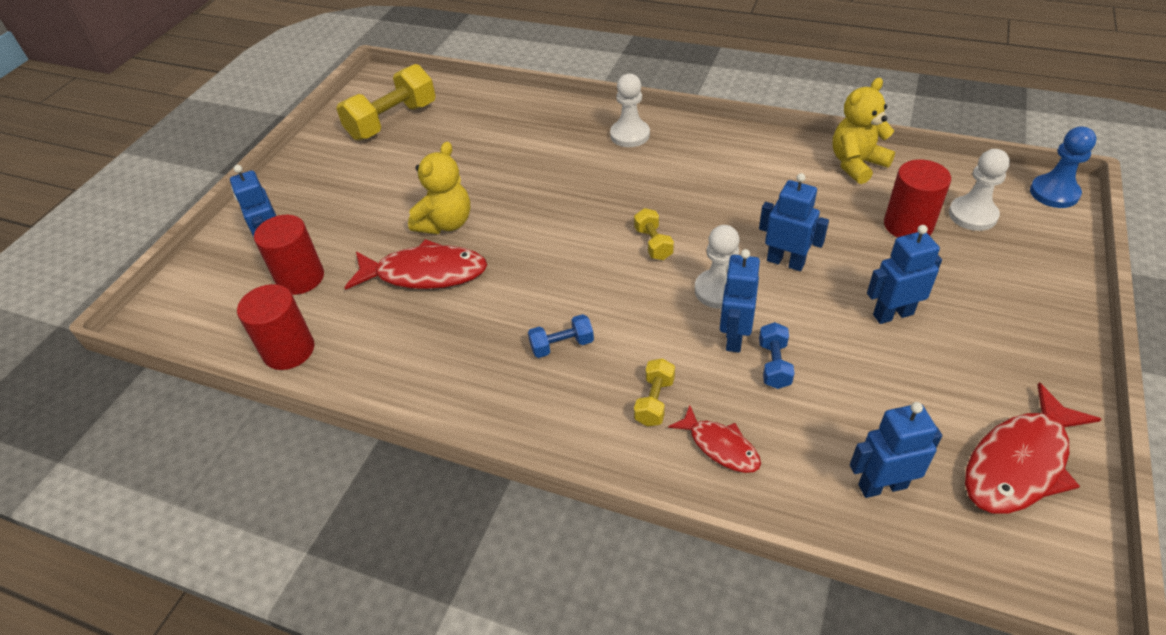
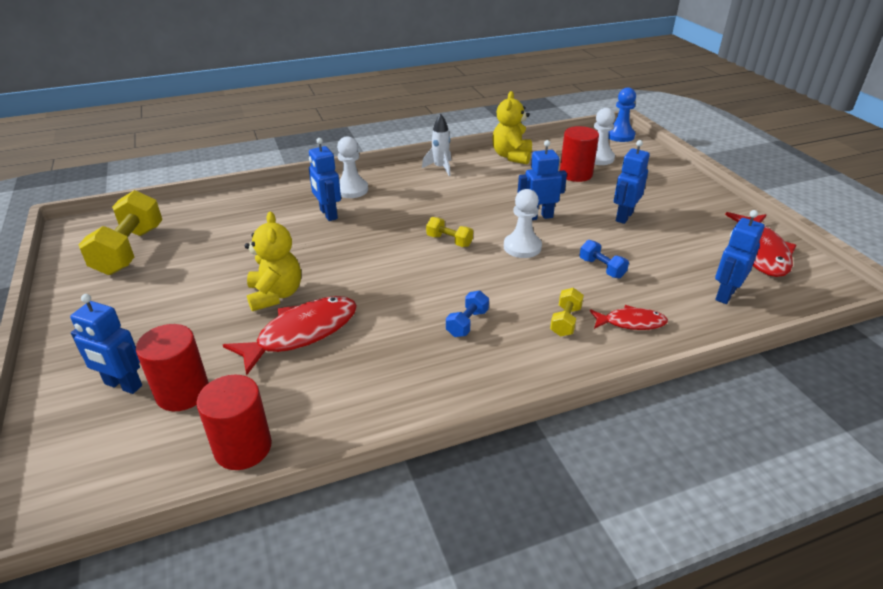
camera: 45 degrees left, 10 degrees down
(654, 401) = (565, 321): yellow dumbbell -> yellow dumbbell turned 45 degrees clockwise
(734, 337) = (563, 266): blue robot -> blue robot (328, 214)
(752, 146) = (440, 168): none -> white rocket

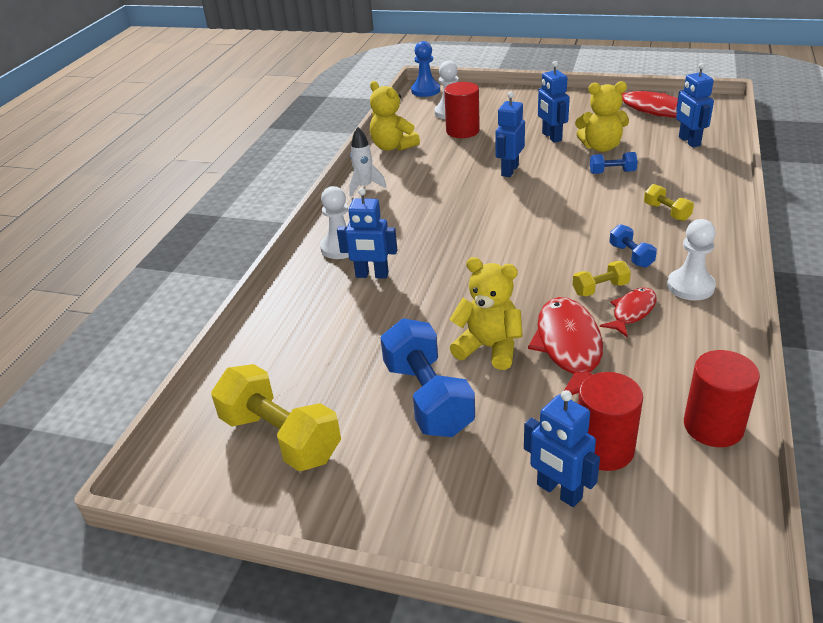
camera: 50 degrees left, 0 degrees up
(123, 385) = (559, 492): blue robot -> blue robot turned 75 degrees clockwise
(200, 290) = (428, 398): none -> blue dumbbell
(449, 241) = (499, 224): yellow dumbbell -> yellow dumbbell (600, 289)
(522, 247) = (547, 194): white pawn -> white pawn (690, 286)
(631, 322) = (691, 187): red fish -> red fish (632, 312)
(641, 247) = (601, 147): none -> yellow teddy bear

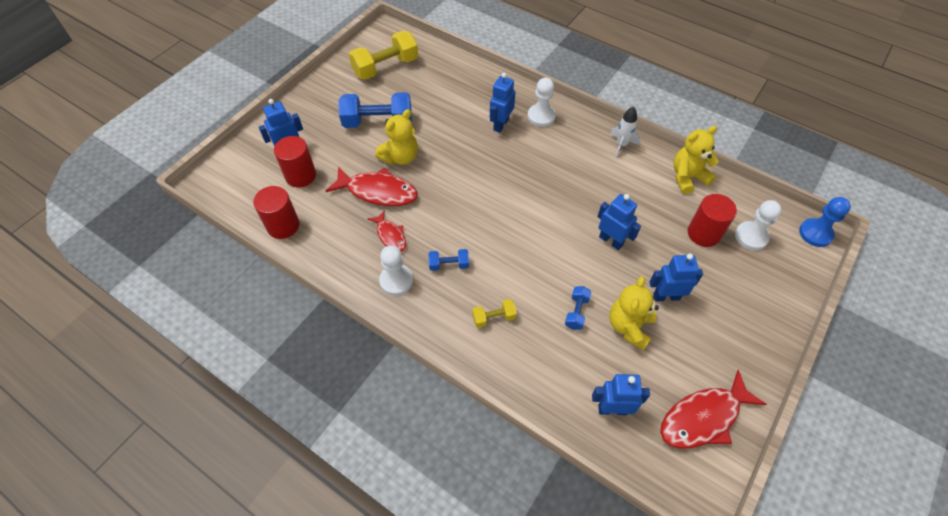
camera: 105 degrees right, 20 degrees up
(600, 289) = (422, 230): yellow dumbbell -> none

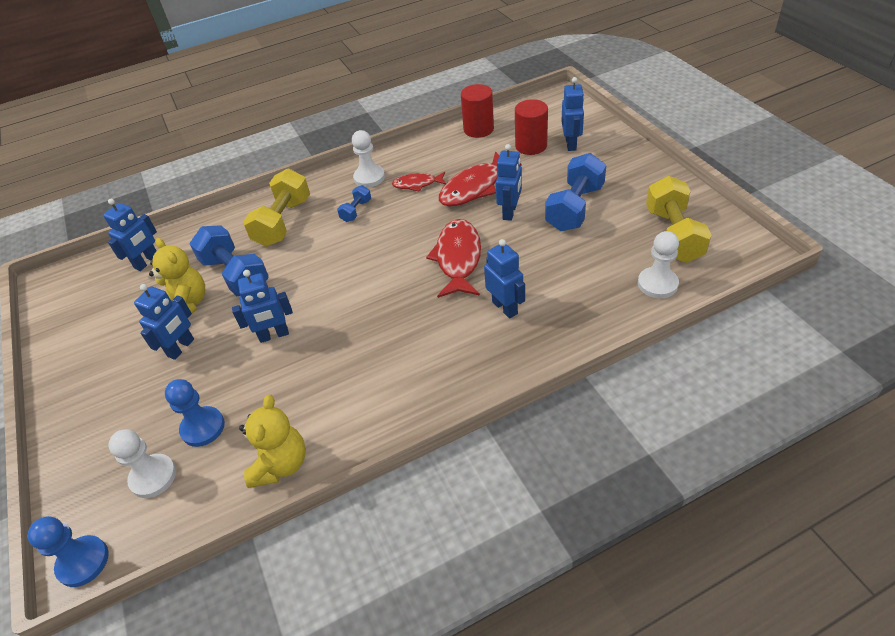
camera: 125 degrees right, 10 degrees down
(400, 157) = (510, 212): yellow teddy bear -> blue robot
(494, 317) = (283, 222): yellow dumbbell -> yellow dumbbell, size x2.03
(541, 116) = (493, 353): white pawn -> white pawn (657, 284)
(576, 312) = (235, 275): blue dumbbell -> blue dumbbell, size x2.03
(621, 145) = (385, 418): white rocket -> none
(703, 233) = (203, 427): red cylinder -> blue pawn
(703, 417) = (78, 314): red fish -> red fish (458, 258)

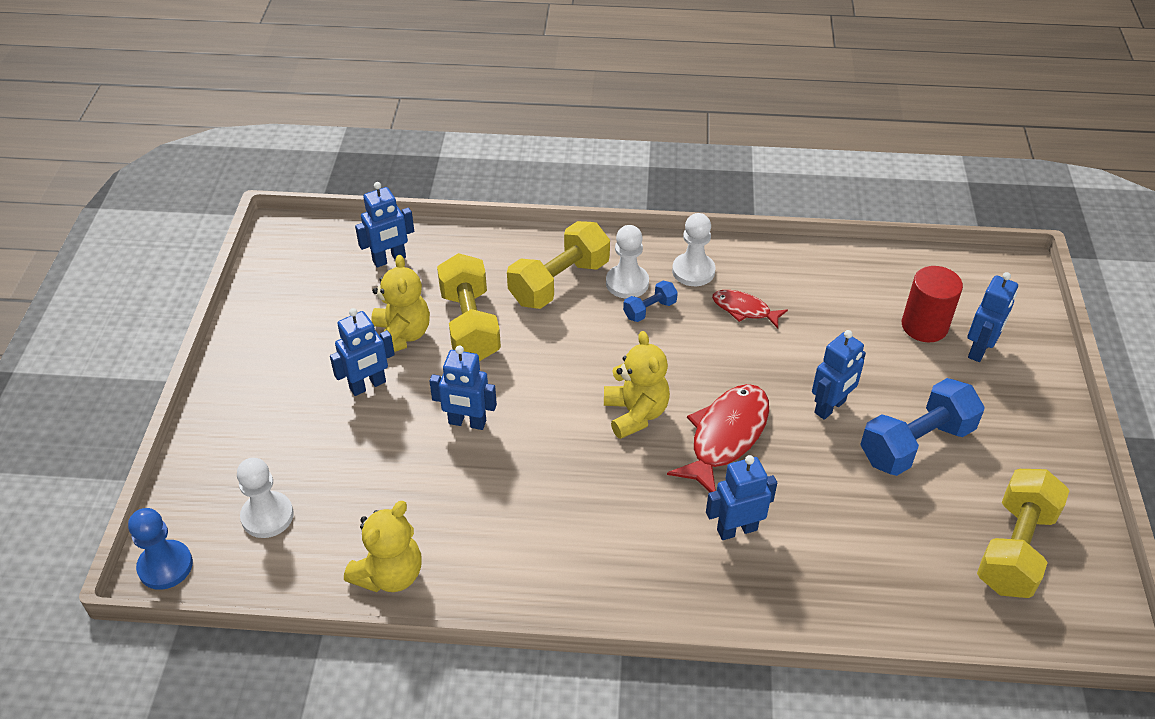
camera: 25 degrees right, 0 degrees up
(203, 427) = (340, 490): blue pawn -> none
(235, 275) = (470, 325): blue dumbbell -> yellow dumbbell
(390, 273) = (635, 414): none -> yellow teddy bear
(475, 187) = (811, 350): red fish -> none
(478, 129) = (873, 267): red cylinder -> none
(505, 307) = (736, 529): blue robot -> blue robot turned 105 degrees counterclockwise
(657, 284) = (942, 602): white pawn -> white pawn (627, 283)

